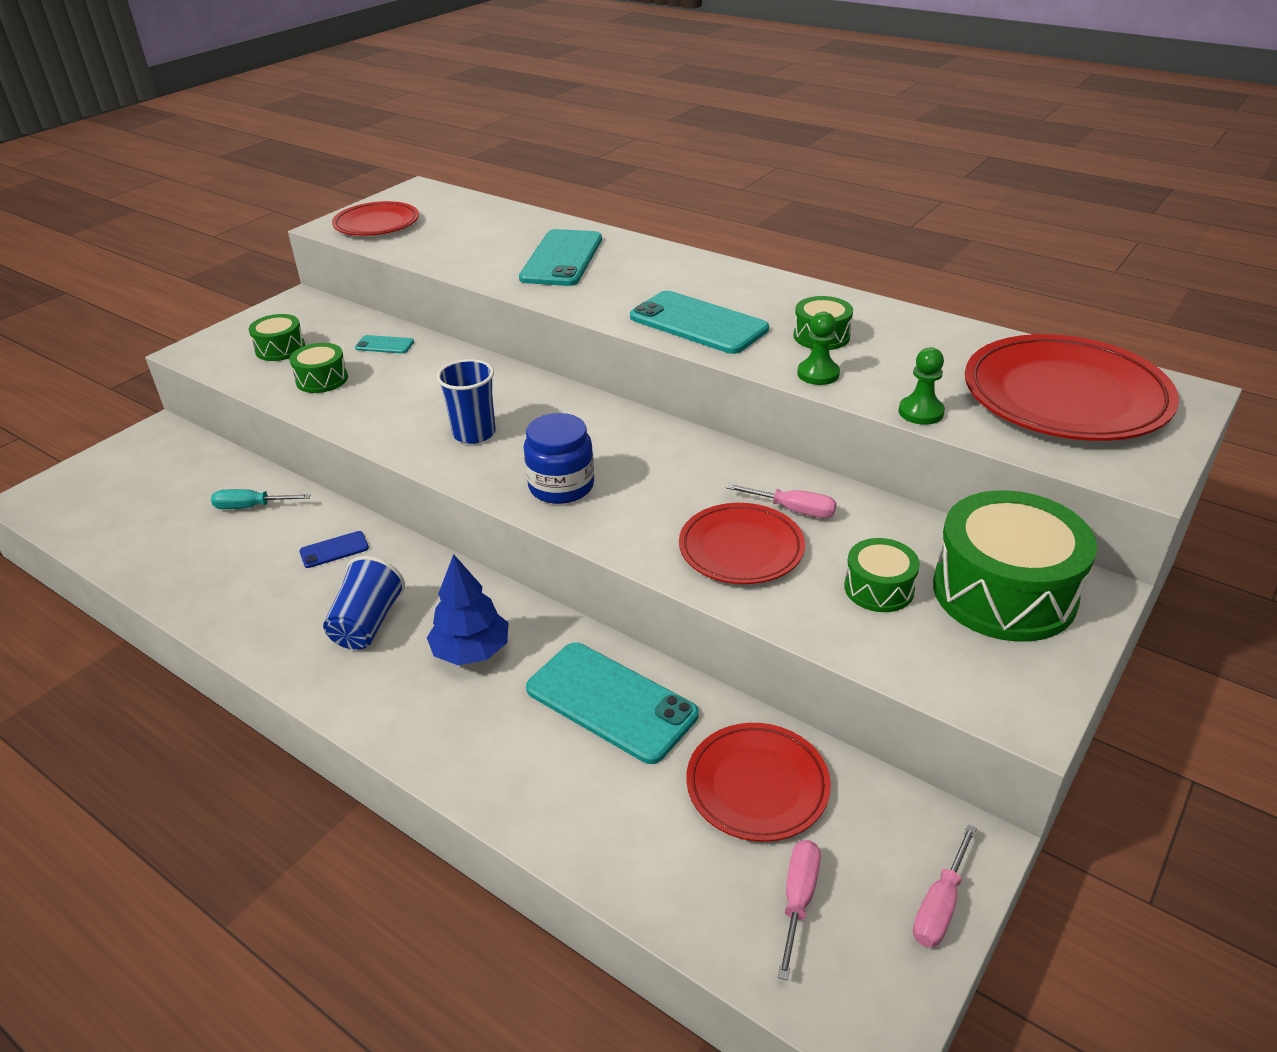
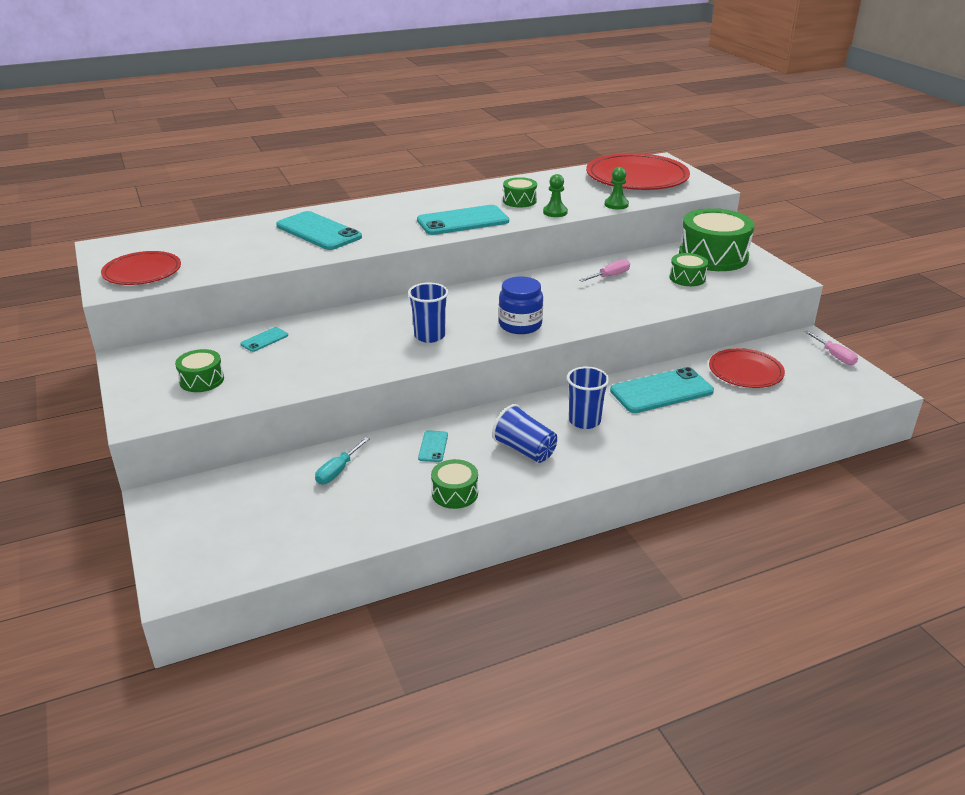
camera: 60 degrees left, 5 degrees down
(322, 379) = (279, 372): green drum -> green drum (455, 493)
(334, 550) = (433, 446): blue phone -> turquoise phone
(471, 651) = (584, 421): blue tree -> blue cup
(741, 548) = (627, 297): red plate -> none
(798, 900) = (815, 384): pink screwdriver -> none

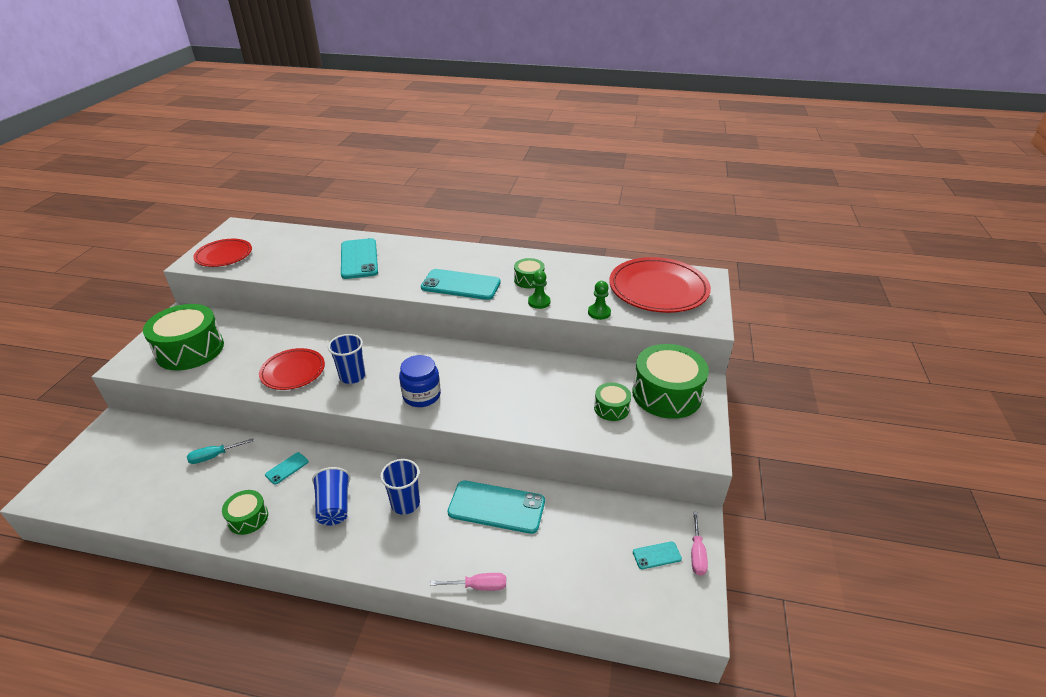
camera: 35 degrees right, 5 degrees up
(202, 380) = (190, 350): green drum -> green drum, size x2.00
(264, 340) = (261, 332): turquoise phone -> turquoise phone (657, 555)
(610, 276) = (550, 377): pink screwdriver -> pink screwdriver (478, 586)
(745, 372) = (590, 526): red plate -> red plate (293, 371)

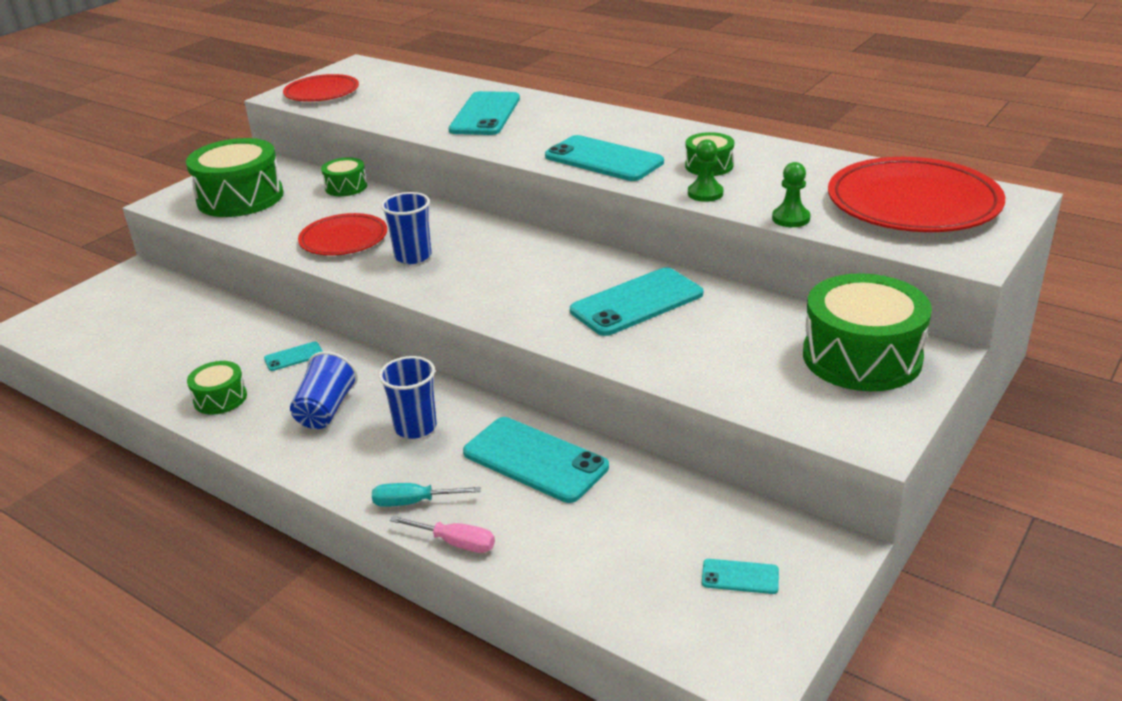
camera: 25 degrees right, 5 degrees down
(215, 456) = (220, 327): turquoise screwdriver -> turquoise screwdriver (414, 502)
(421, 395) = (489, 293): blue jar -> none
(520, 383) = (637, 302): none -> turquoise phone
(611, 408) = (757, 358): green drum -> green drum (346, 187)
(697, 553) = (808, 592): pink screwdriver -> none

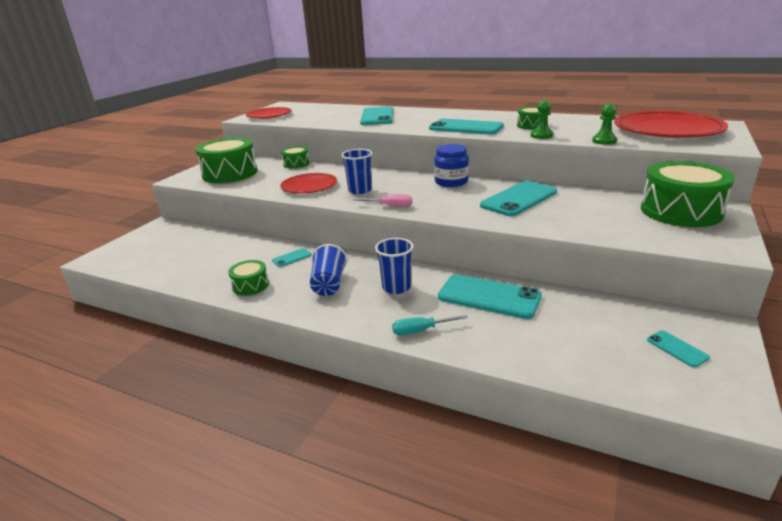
camera: 10 degrees left, 5 degrees down
(455, 543) = (465, 352): pink screwdriver -> pink screwdriver (390, 206)
(558, 254) = (451, 182): none -> blue jar
(740, 577) = (677, 349): turquoise phone -> turquoise phone turned 60 degrees clockwise

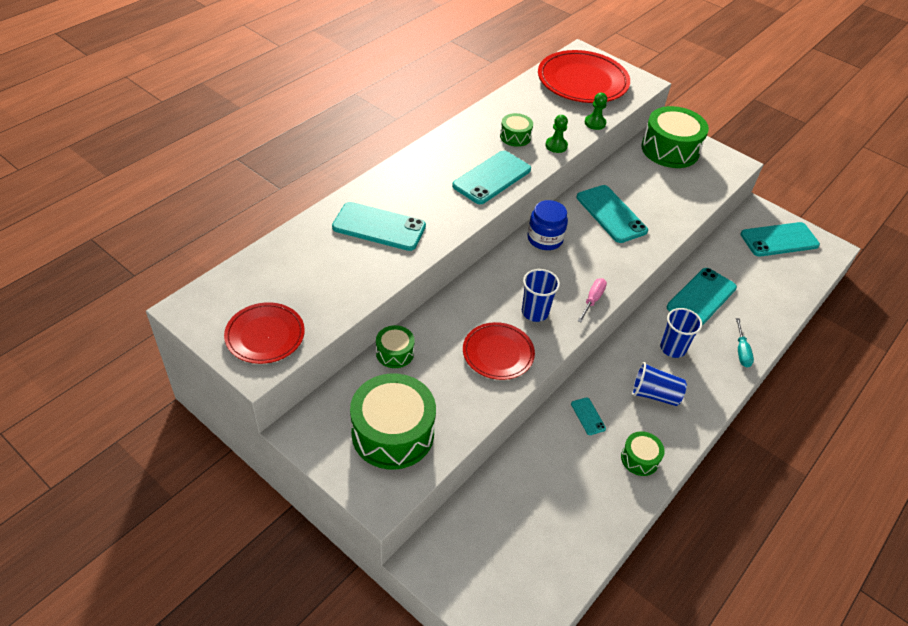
camera: 80 degrees left, 20 degrees up
(677, 349) = (779, 240): turquoise phone -> turquoise phone, size x2.18

